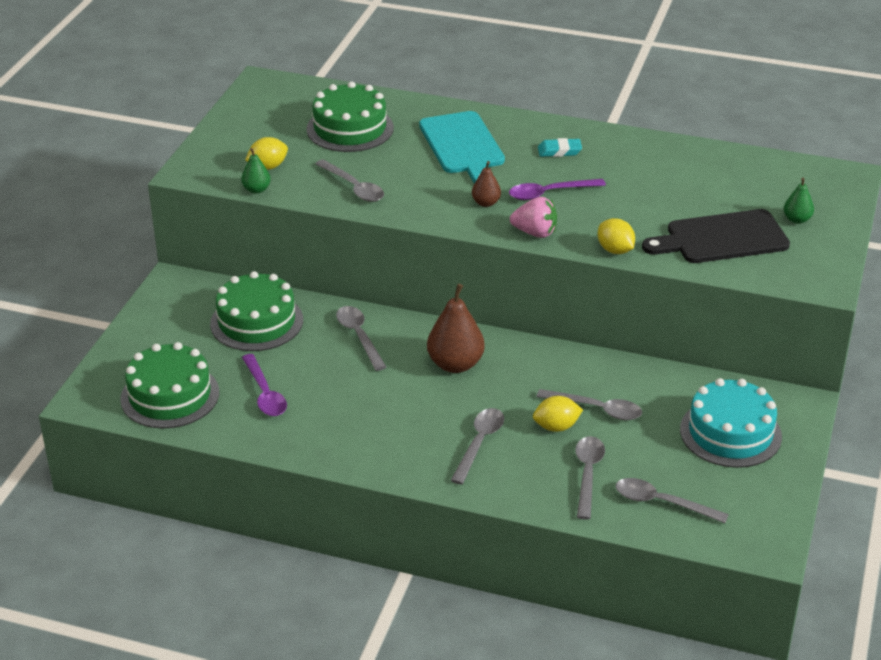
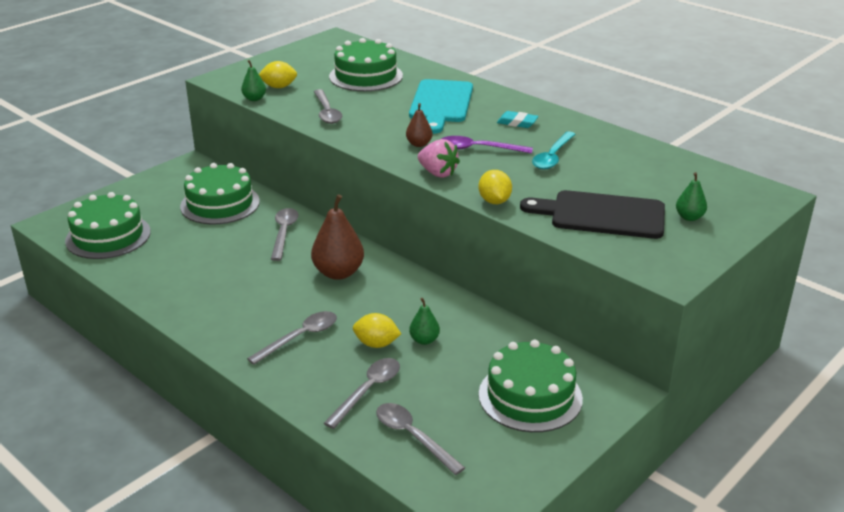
camera: 25 degrees right, 5 degrees down
(265, 393) = (175, 253): purple spoon -> none
(597, 409) = (424, 340): grey spoon -> green pear
(626, 184) = (552, 157): none -> turquoise spoon
(730, 433) = (530, 396): turquoise cake -> green cake

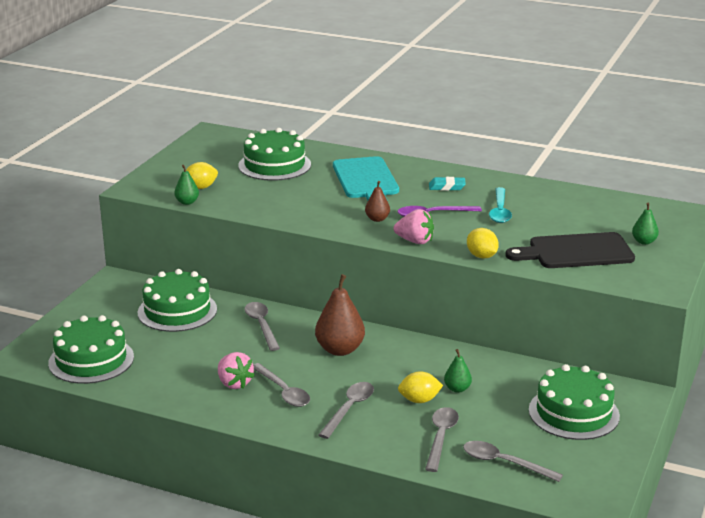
camera: 20 degrees left, 5 degrees down
(213, 286) = (234, 383): none -> pink strawberry
(327, 112) = (268, 204): grey spoon -> grey spoon (283, 391)

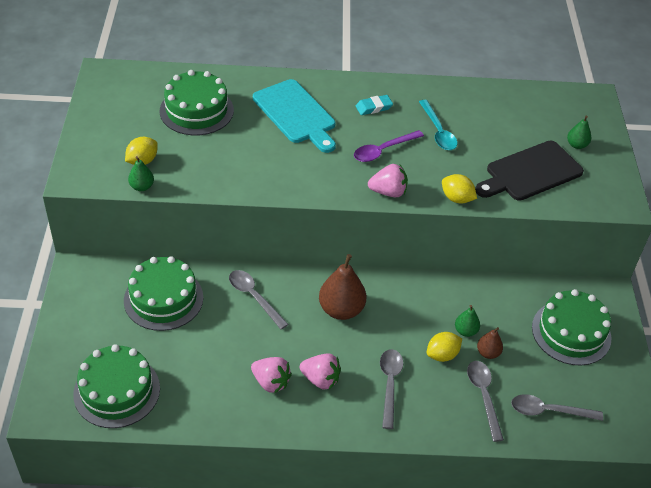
camera: 25 degrees left, 20 degrees up
(283, 391) = (320, 379): grey spoon -> pink strawberry
(377, 219) = (337, 168): brown pear -> brown pear (488, 353)

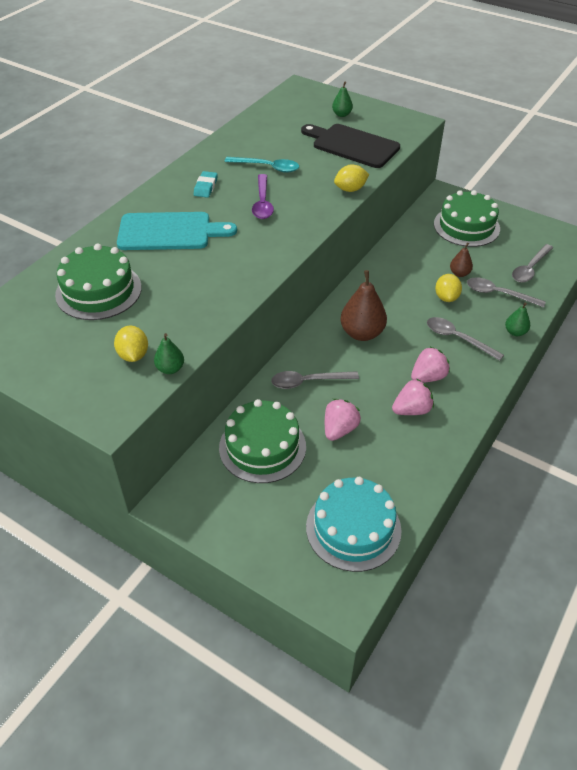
camera: 55 degrees left, 0 degrees up
(117, 391) = (353, 528): green cake -> turquoise cake
(388, 192) = (313, 220): pink strawberry -> pink strawberry (339, 429)
(465, 331) = (431, 275): green pear -> green pear (515, 332)
(530, 172) = (352, 145): black cutting board -> black cutting board turned 120 degrees clockwise

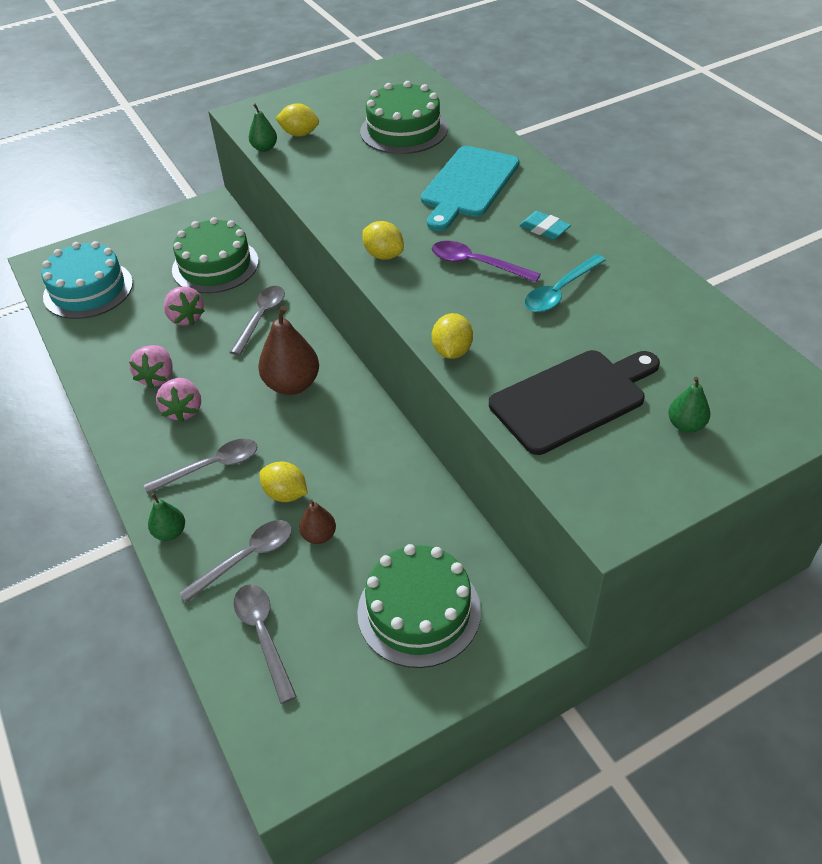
camera: 120 degrees right, 0 degrees up
(281, 243) = (384, 255): none -> yellow lemon

